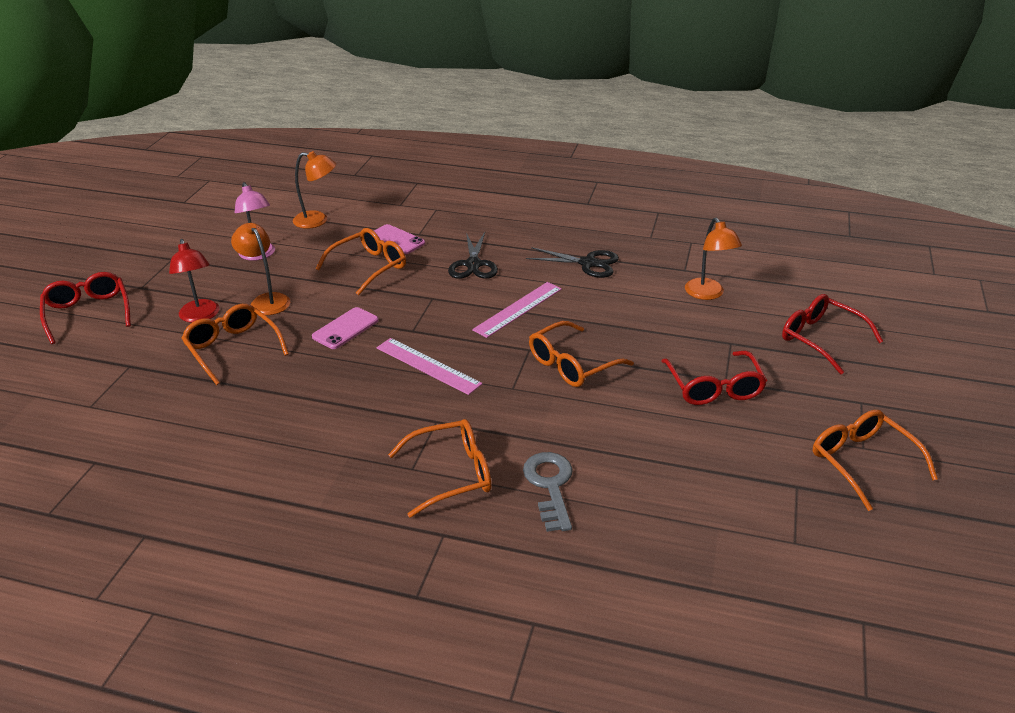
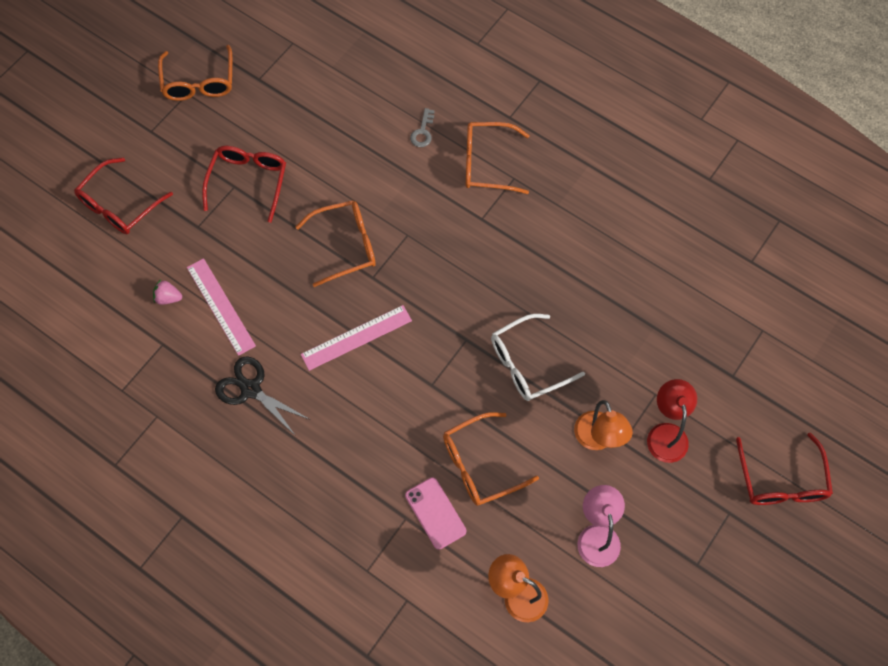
camera: 160 degrees left, 30 degrees up
(233, 349) = (637, 369): orange glasses -> none
(345, 328) = (527, 364): pink phone -> white glasses
(427, 366) = (467, 285): pink ruler -> pink ruler (221, 306)
(473, 264) = (369, 430): black scissors -> none
(550, 486) = (423, 131): grey key -> grey key, size x0.58
(708, 294) = (168, 298): orange lamp -> pink strawberry
(821, 339) = (119, 205): red glasses -> red glasses turned 60 degrees clockwise

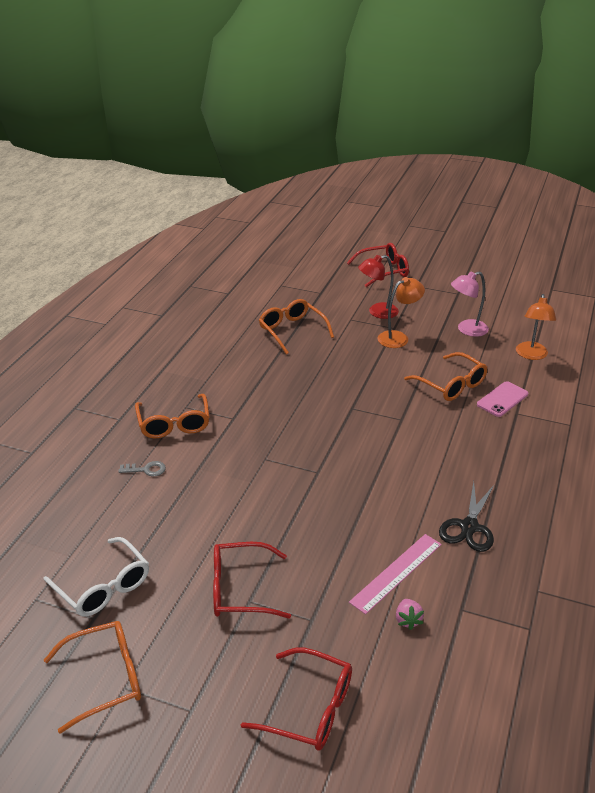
camera: 105 degrees left, 30 degrees down
(345, 245) = (291, 496): orange glasses -> orange glasses (292, 331)
(356, 338) = (382, 469): pink ruler -> none
(527, 364) = (357, 375): white glasses -> white glasses (103, 586)

